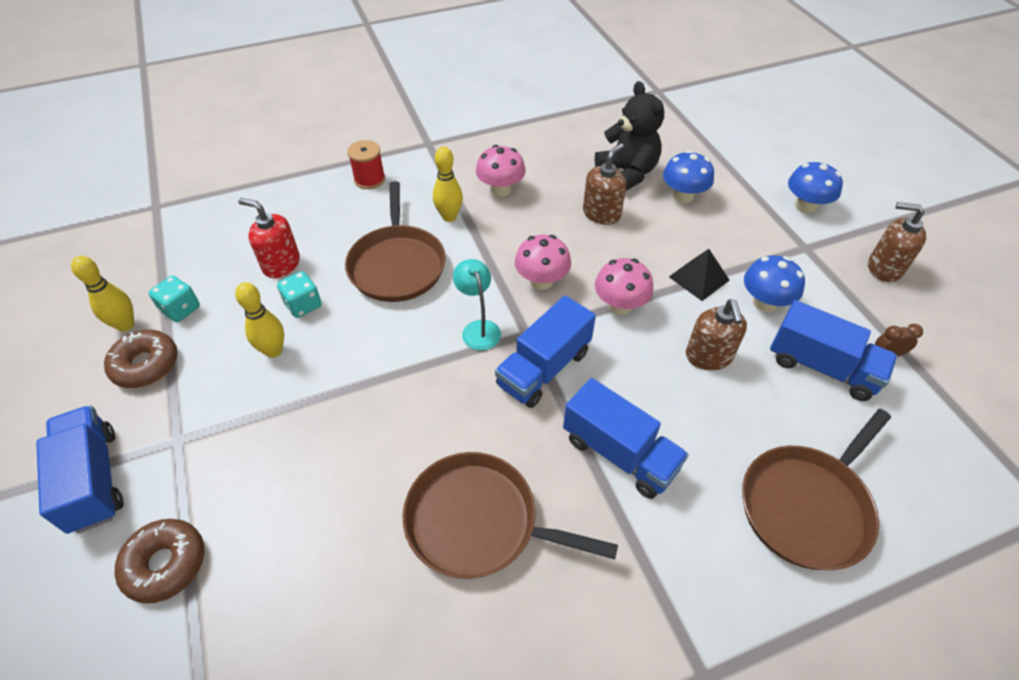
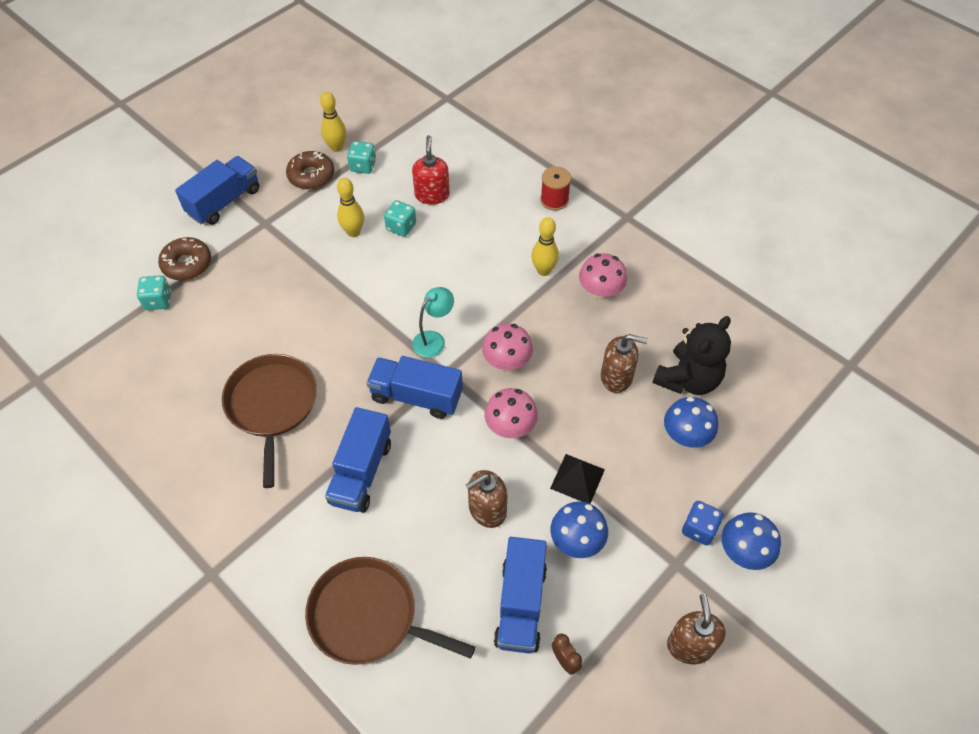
camera: 65 degrees right, 5 degrees up
(202, 627) = (158, 301): none -> turquoise dice
(397, 264) = (470, 261): brown pan -> none
(776, 222) = (699, 529): none -> blue dice

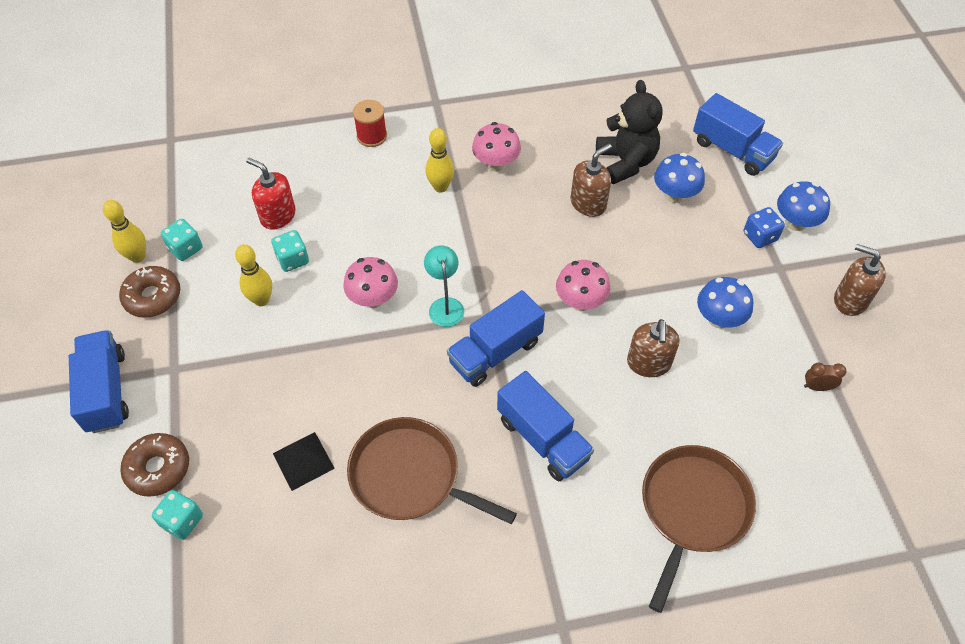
camera: 55 degrees left, 0 degrees up
(369, 616) = (692, 509): brown pan -> brown pan turned 150 degrees clockwise
(507, 362) = (513, 266): pink mushroom -> pink mushroom (373, 298)
(520, 604) = (751, 389): blue truck -> blue truck (732, 150)
(577, 479) = (663, 285): black pyramid -> black pyramid (303, 461)

